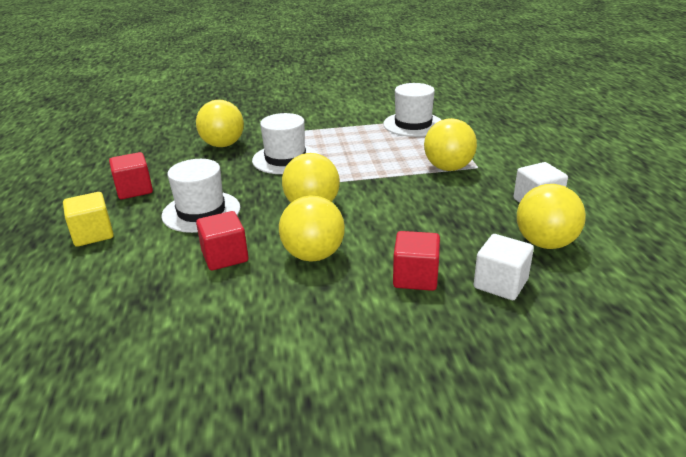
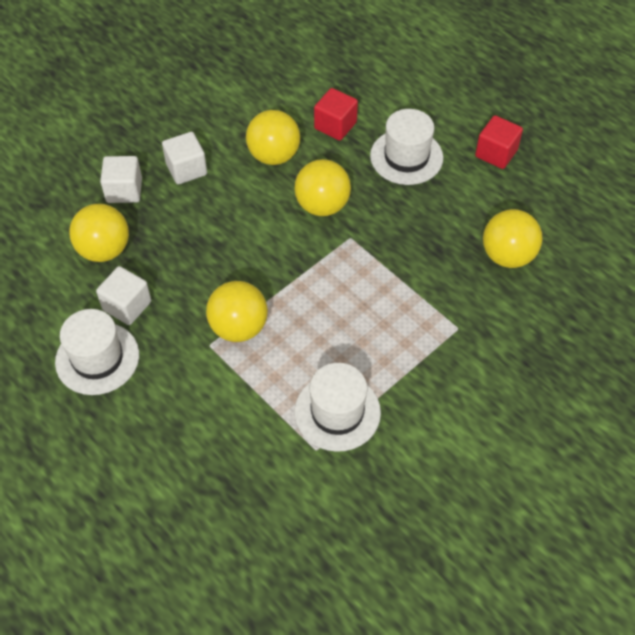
camera: 145 degrees right, 25 degrees up
(93, 234) = (456, 99): yellow cube -> none
(285, 159) = (415, 262): white hat -> white hat (97, 358)
(415, 277) = (186, 169): red cube -> white cube

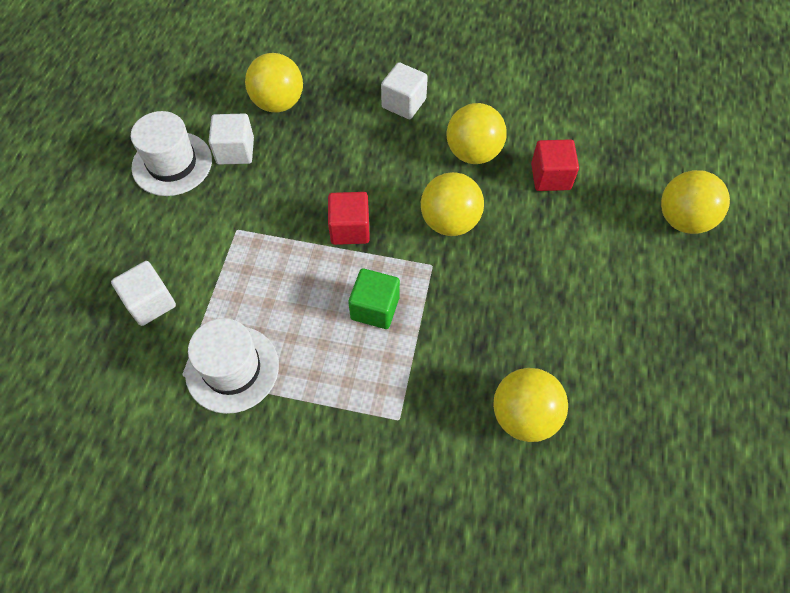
camera: 55 degrees right, 5 degrees up
(124, 190) = (347, 78): white cube -> white cube (150, 302)
(238, 327) = (269, 239): yellow ball -> yellow ball (683, 219)
(358, 292) = (375, 308): none -> green cube
(406, 157) = (567, 254): white hat -> none
(496, 153) = (646, 330): red cube -> red cube (350, 229)

